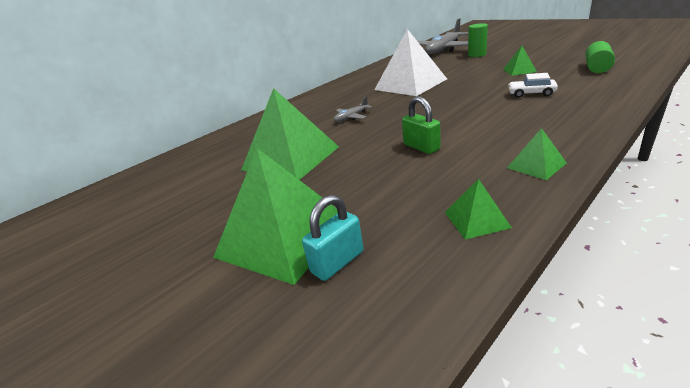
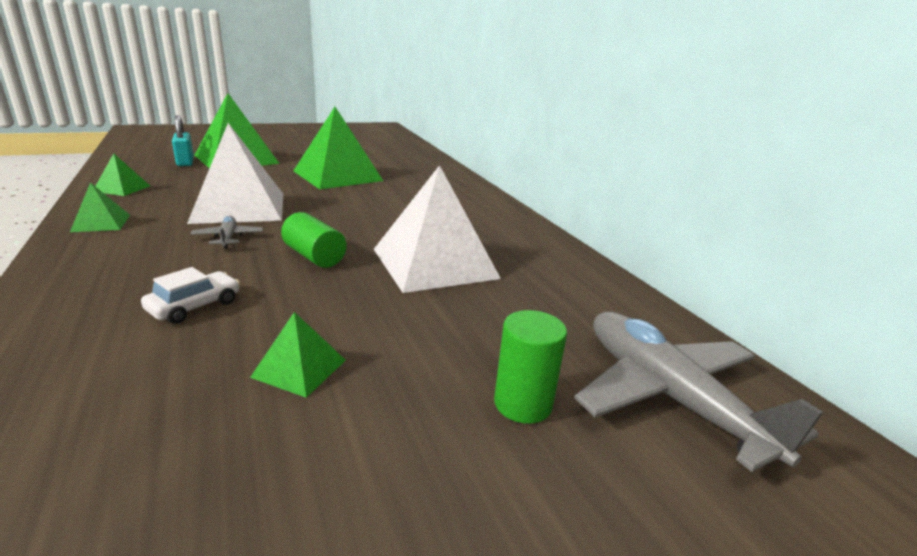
camera: 105 degrees right, 5 degrees down
(351, 117) = (380, 207): grey plane -> grey plane (228, 238)
(421, 147) = (239, 207): green padlock -> white pyramid
(597, 68) = (91, 459): green cylinder -> green cylinder (314, 256)

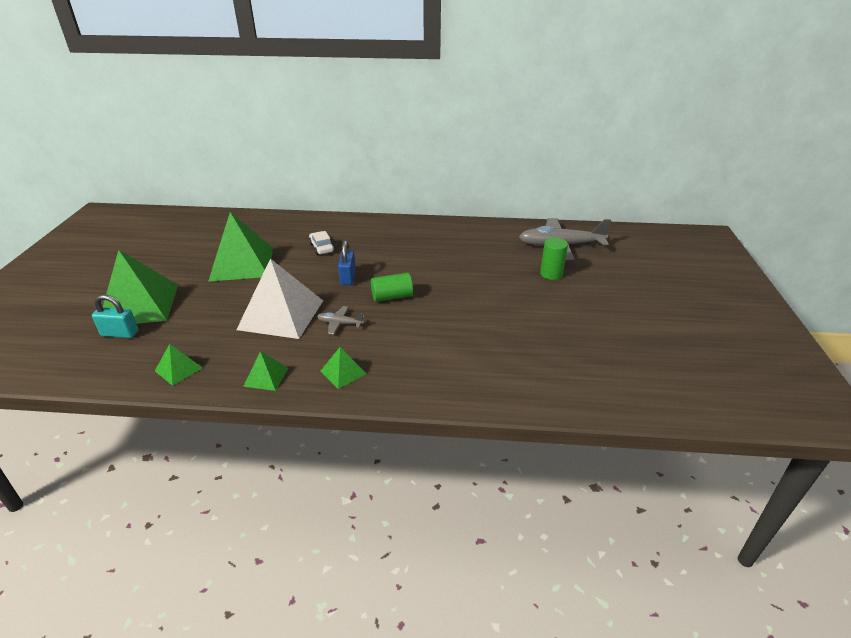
camera: 60 degrees left, 10 degrees up
(194, 306) = (430, 340): white car -> white car (321, 247)
(299, 368) = (504, 317): green pyramid -> green pyramid (343, 372)
(346, 223) = (348, 278): none -> blue padlock
(434, 263) = (426, 262): white pyramid -> none

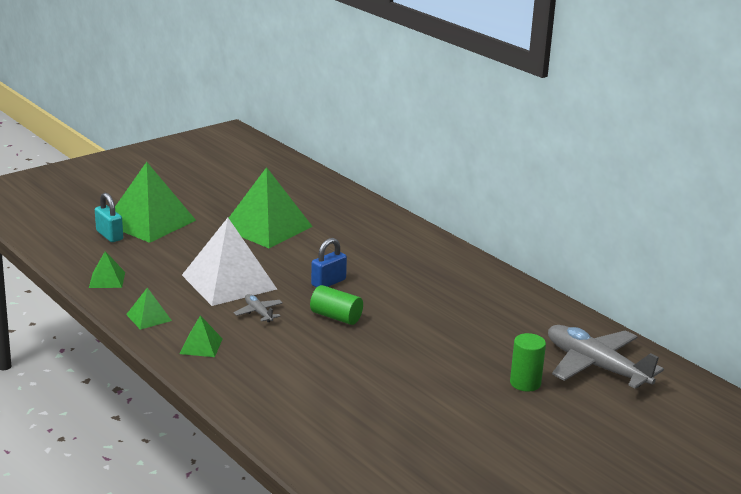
camera: 45 degrees right, 10 degrees down
(321, 247) = (352, 246): white car -> none

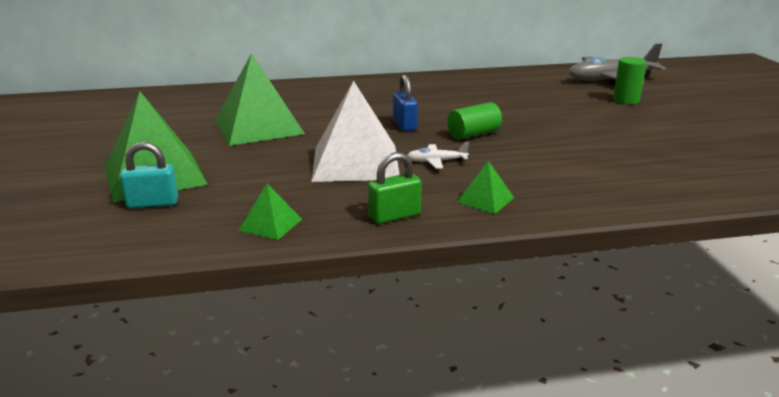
camera: 60 degrees left, 0 degrees up
(149, 317) = (394, 216): green pyramid -> green padlock
(258, 313) = (436, 161): grey plane -> white plane

